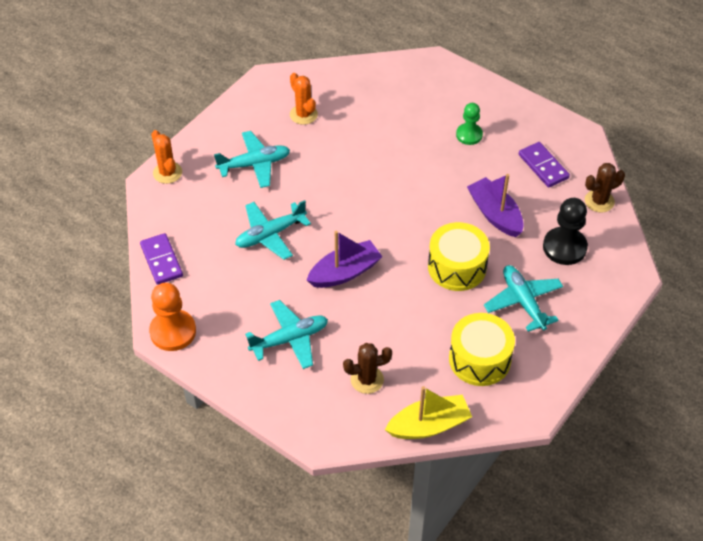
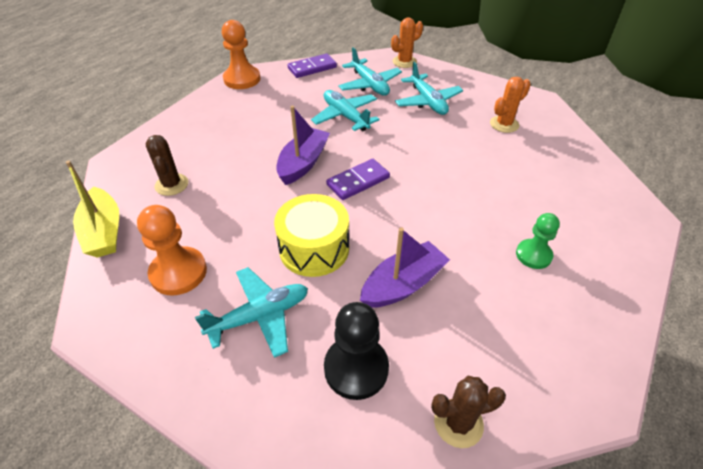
camera: 85 degrees right, 5 degrees down
(289, 339) = (226, 135): turquoise plane -> turquoise plane (369, 84)
(345, 272) = (303, 163): purple boat -> purple boat turned 120 degrees counterclockwise
(479, 359) = (178, 272): yellow drum -> orange pawn
(543, 166) = (507, 341): purple domino -> purple domino (358, 181)
(599, 201) = (458, 423): brown cactus -> brown cactus turned 75 degrees counterclockwise

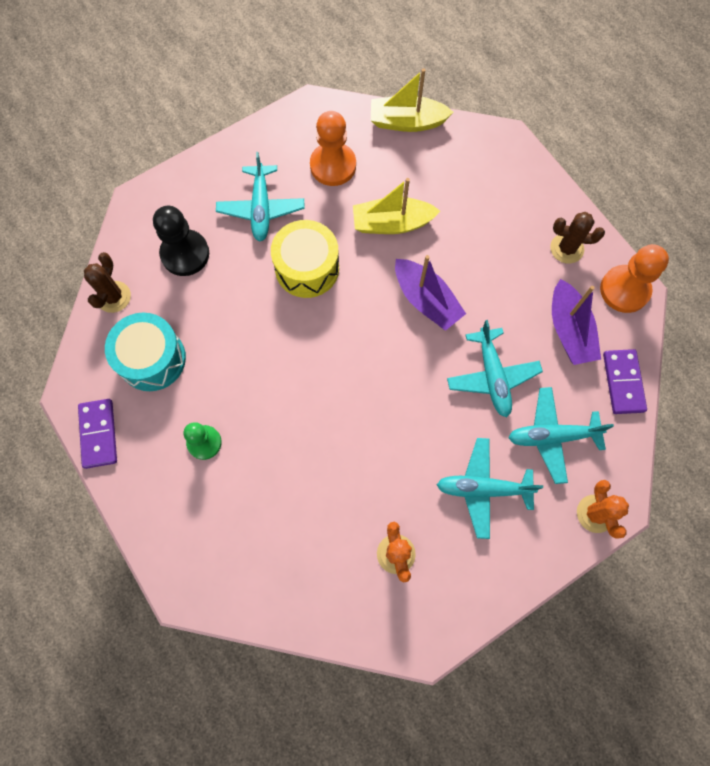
camera: 115 degrees right, 25 degrees up
(171, 185) = (446, 179): brown cactus -> brown cactus (566, 248)
(235, 205) = (392, 223): none -> yellow boat
(345, 116) = (492, 376): turquoise plane -> turquoise plane turned 90 degrees clockwise
(358, 181) = (374, 340): purple domino -> purple domino (99, 434)
(403, 284) = (234, 318): purple boat -> purple boat (569, 330)
(496, 338) = (152, 359): none -> turquoise drum

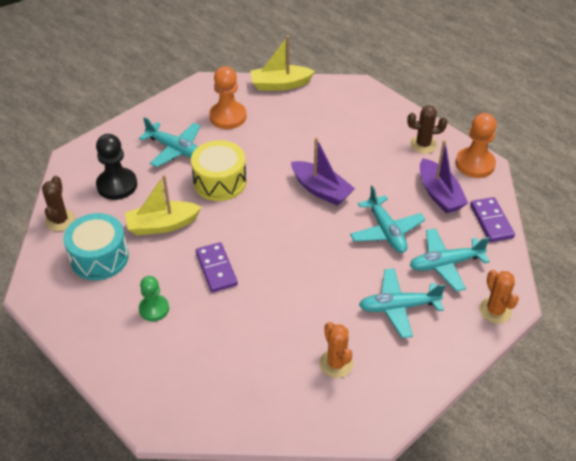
camera: 10 degrees left, 25 degrees down
(99, 434) = (59, 316): purple domino -> purple domino (216, 269)
(261, 208) = (175, 149): turquoise plane -> turquoise plane turned 45 degrees counterclockwise
(392, 223) = (282, 146): yellow boat -> yellow boat (162, 225)

